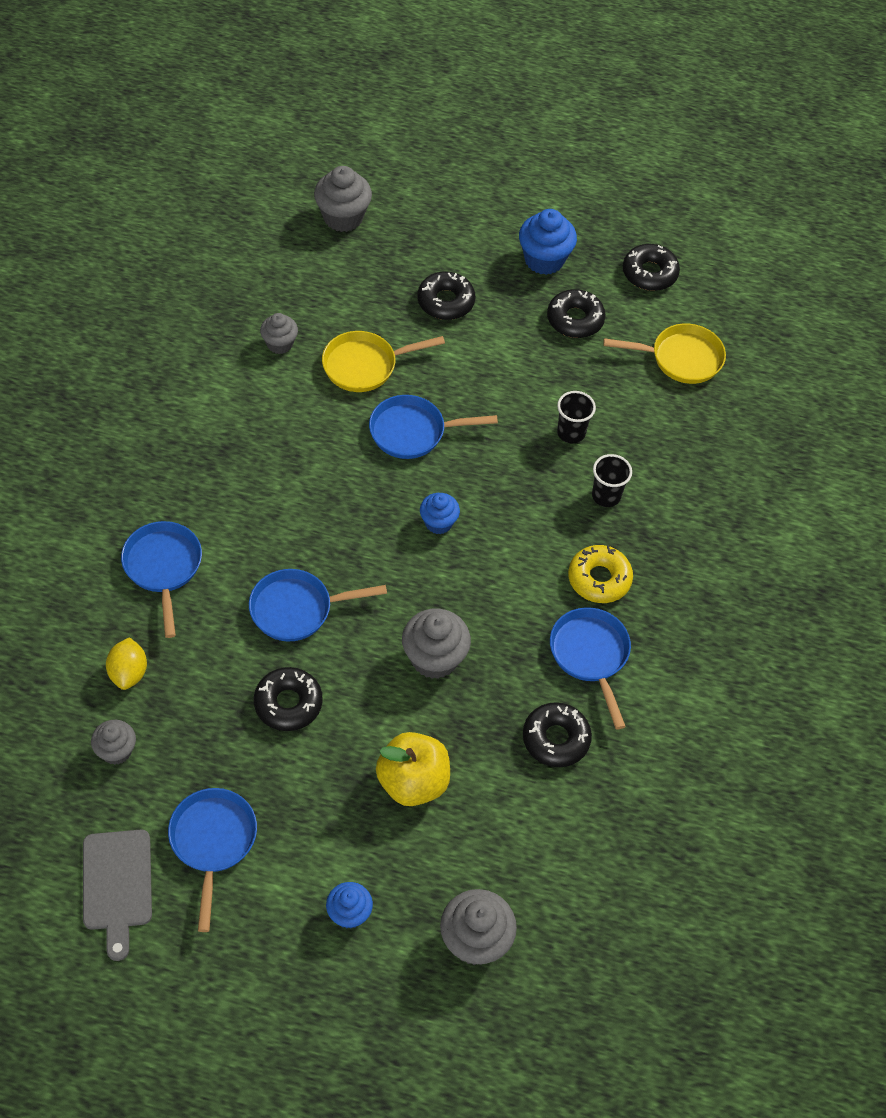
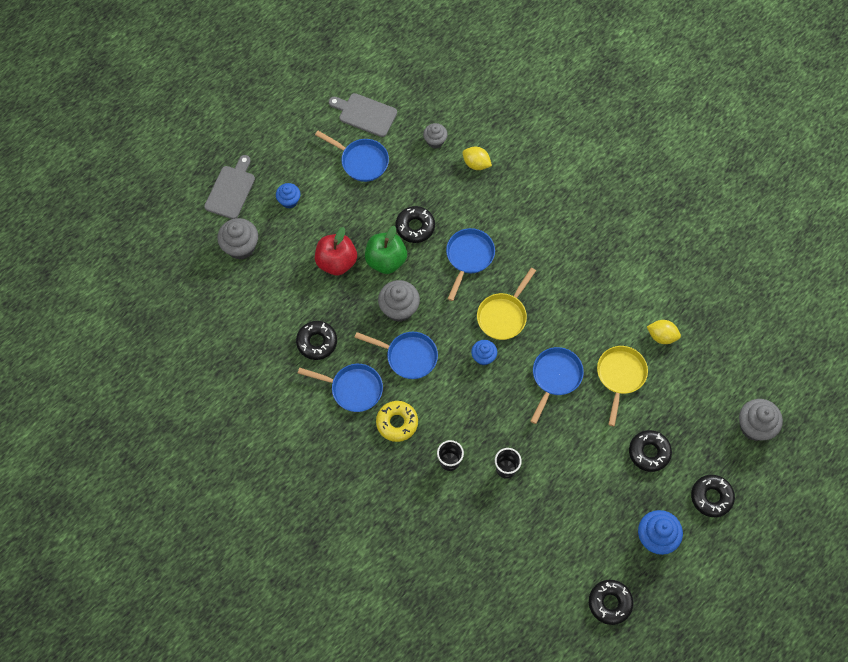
camera: 125 degrees right, 10 degrees up
(163, 568) = (531, 206): blue pan -> blue pan (408, 356)
(279, 344) = (661, 336): grey cupcake -> yellow lemon
(368, 715) = (386, 260): none -> green apple
(382, 1022) = (231, 190): none -> grey cutting board
(413, 782) = (336, 262): yellow apple -> red apple
(575, 319) = (594, 526): black donut -> black donut (711, 497)
(681, 358) = (527, 576): yellow pan -> yellow pan (503, 315)

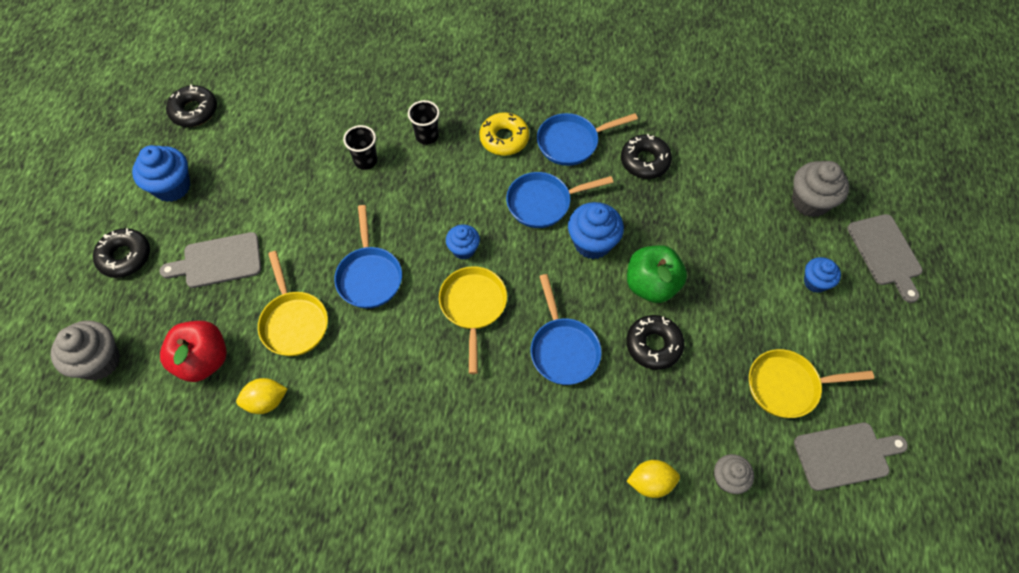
camera: 145 degrees right, 5 degrees down
(336, 262) = (701, 249): red apple -> red apple (203, 360)
(361, 161) = (787, 386): blue pan -> yellow pan
(399, 309) = (592, 243): grey cupcake -> blue cupcake
(649, 452) = (218, 261): black donut -> grey cutting board

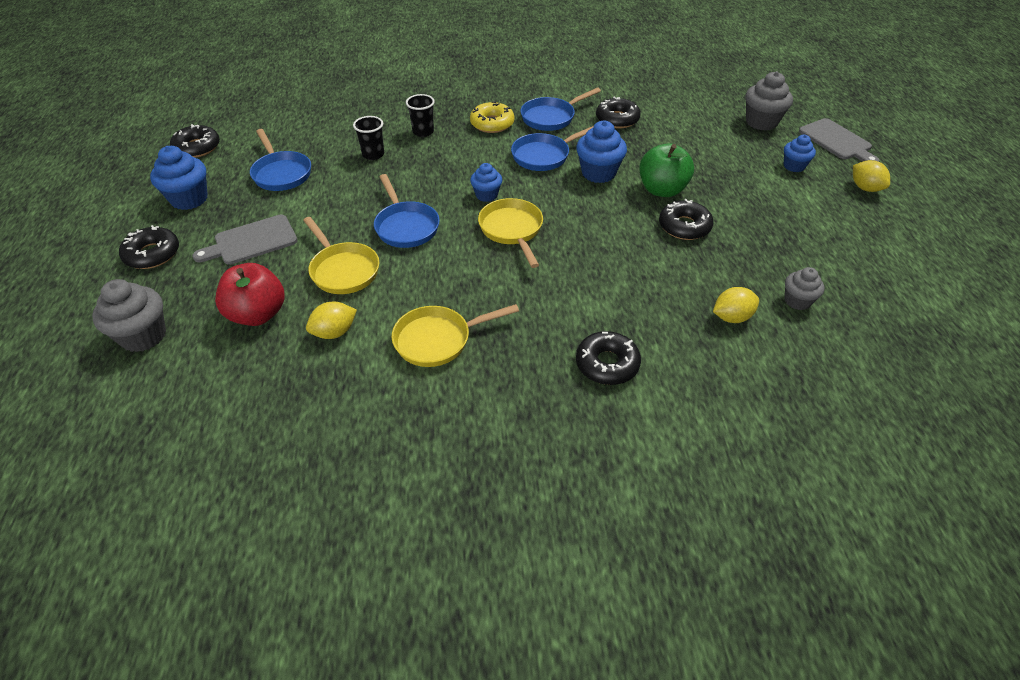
camera: 15 degrees left, 15 degrees down
(505, 509) = (607, 364): none -> black donut
(563, 349) = (607, 243): blue pan -> blue pan (281, 173)
(787, 386) = (810, 232): yellow pan -> yellow pan (438, 340)
(845, 455) = (884, 266): grey cutting board -> none
(881, 336) = (865, 188): none -> yellow lemon

